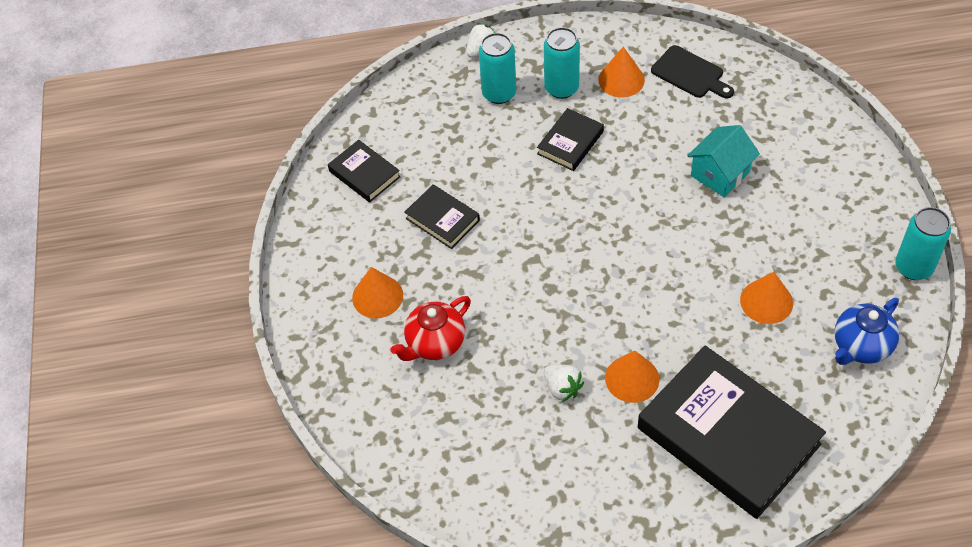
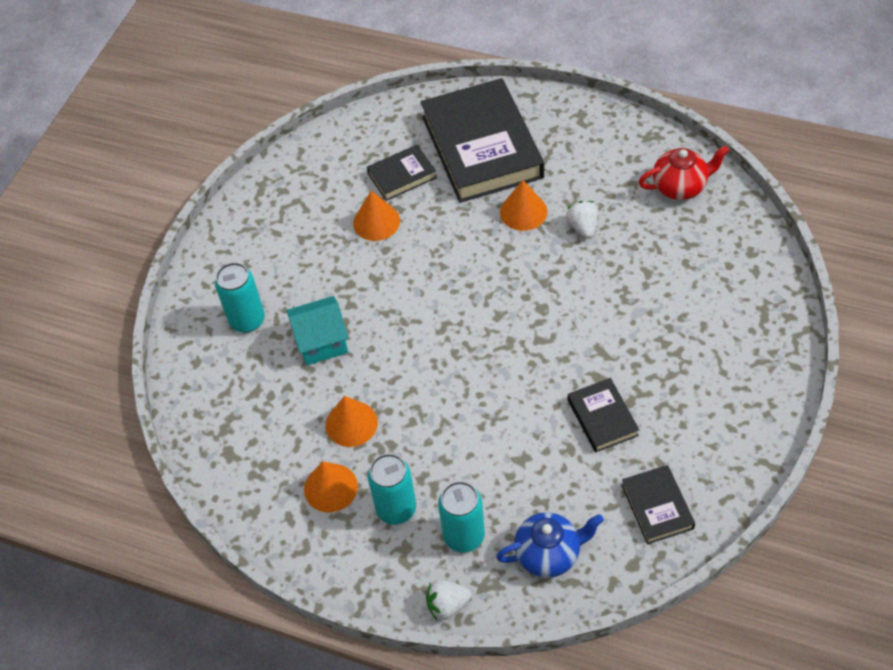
camera: 150 degrees left, 0 degrees up
(377, 296) = (701, 370): orange cone -> orange cone (351, 423)
(435, 343) = (669, 306): red teapot -> red teapot (680, 187)
(570, 143) = (430, 440): black book -> black book (402, 175)
(690, 74) = (260, 459): black cutting board -> none
(860, 346) = (337, 162): blue teapot -> blue teapot (549, 554)
(913, 267) = (245, 198): turquoise can -> turquoise can (247, 320)

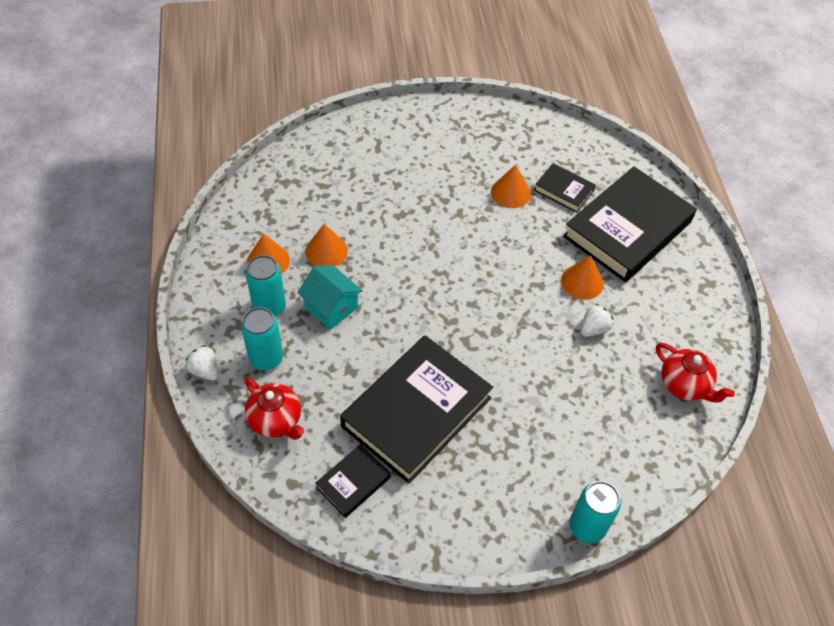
camera: 55 degrees right, 0 degrees up
(247, 320) = (379, 156): turquoise can -> turquoise can (587, 527)
(321, 342) = (385, 205): turquoise house -> turquoise house (331, 307)
(549, 554) = (276, 420): blue teapot -> red teapot
(602, 417) = (416, 412): black book -> black book, size x2.15

